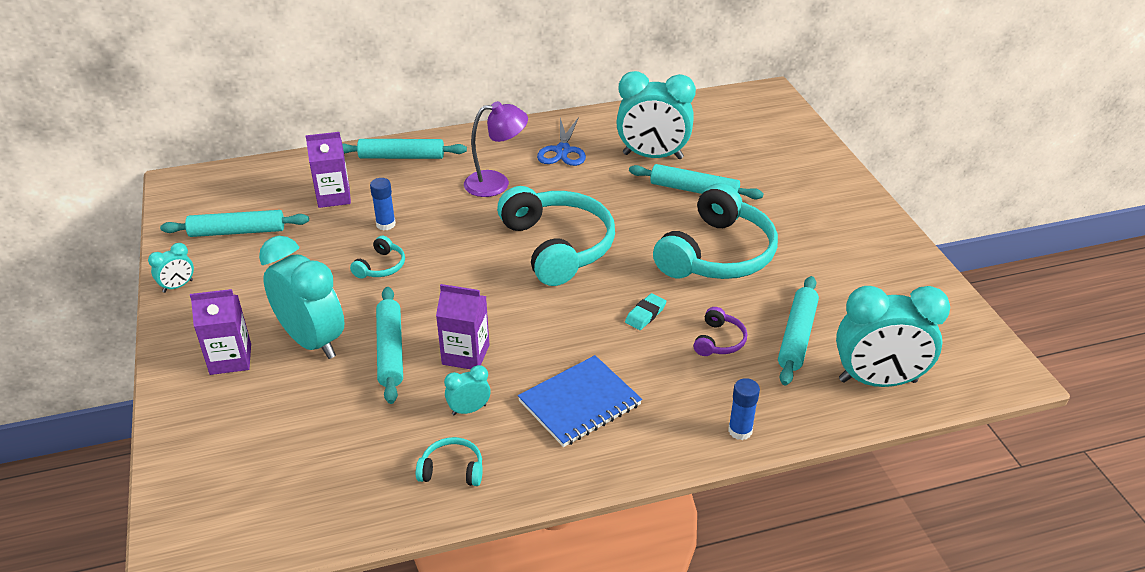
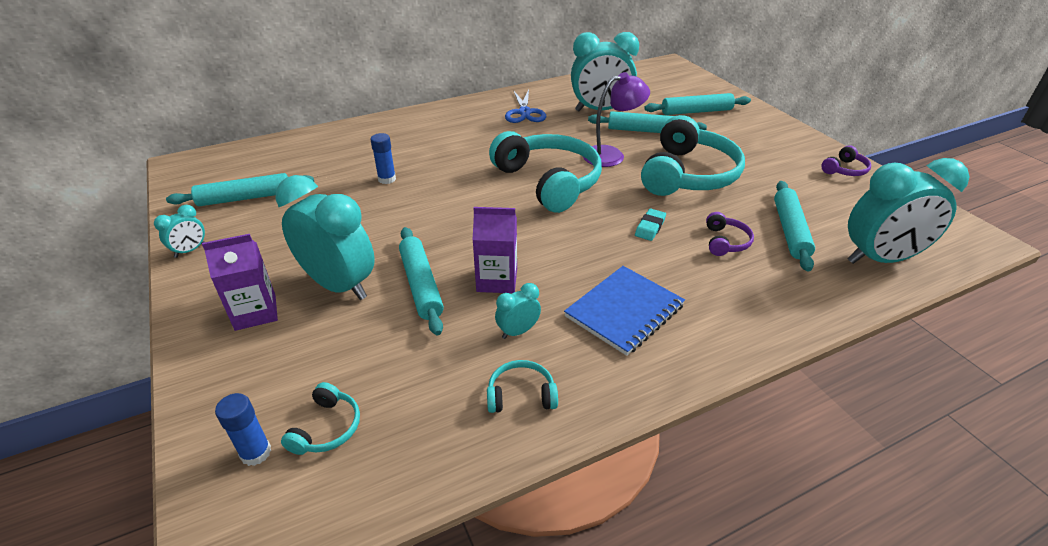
camera: 10 degrees left, 0 degrees up
(334, 197) = (333, 162): purple carton -> none
(381, 266) = (392, 213): turquoise headphones -> turquoise headphones (327, 428)
(401, 157) = (387, 128): turquoise rolling pin -> turquoise rolling pin (696, 111)
(496, 183) = (477, 140): purple lamp -> purple lamp (611, 155)
(740, 431) = (786, 318): blue glue stick -> blue glue stick (256, 453)
(904, 268) = (845, 170): none -> purple headphones

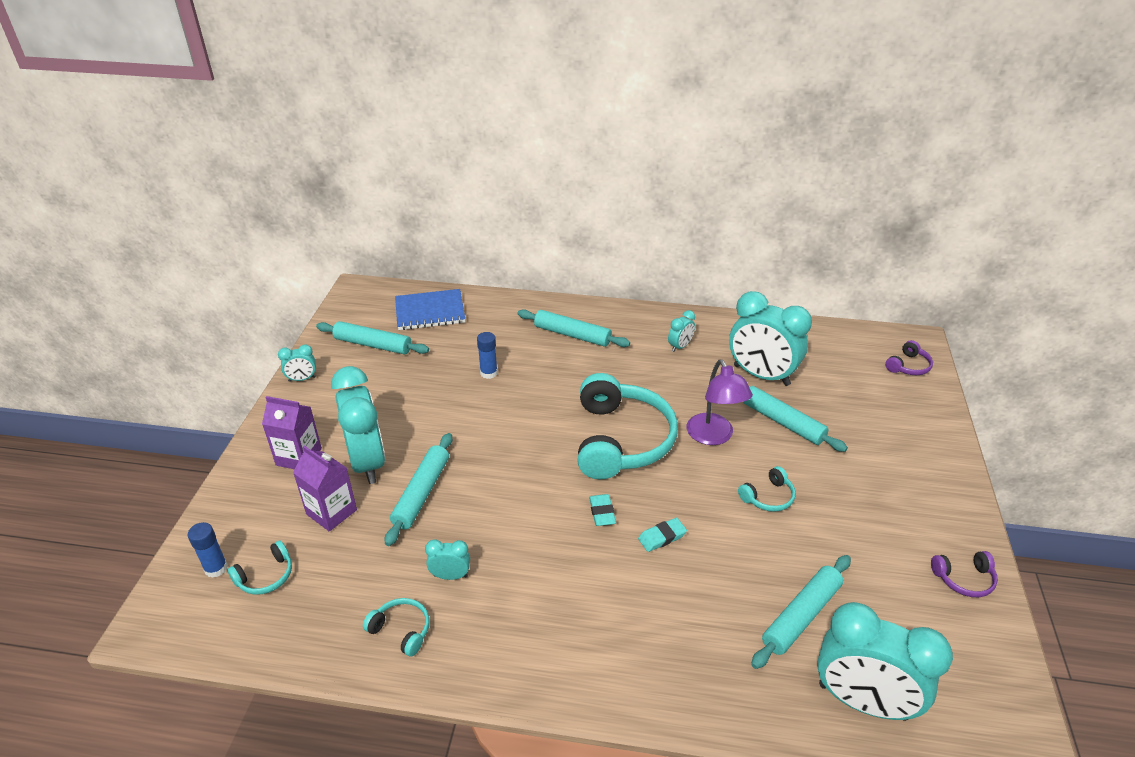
camera: 35 degrees right, 0 degrees up
(497, 280) = (479, 520): purple carton -> purple carton (331, 512)
(524, 113) = (680, 346): blue scissors -> turquoise clock
(589, 231) = (602, 512): none -> turquoise eraser
(611, 155) = (713, 436): purple lamp -> purple lamp turned 60 degrees clockwise
(624, 311) = (549, 607): blue notebook -> blue notebook (430, 312)
(688, 174) = (768, 497): turquoise headphones -> turquoise headphones, size x0.43
(696, 111) = (871, 421): turquoise rolling pin -> turquoise rolling pin (572, 335)
(725, 242) = (718, 591): purple headphones -> purple headphones (908, 366)

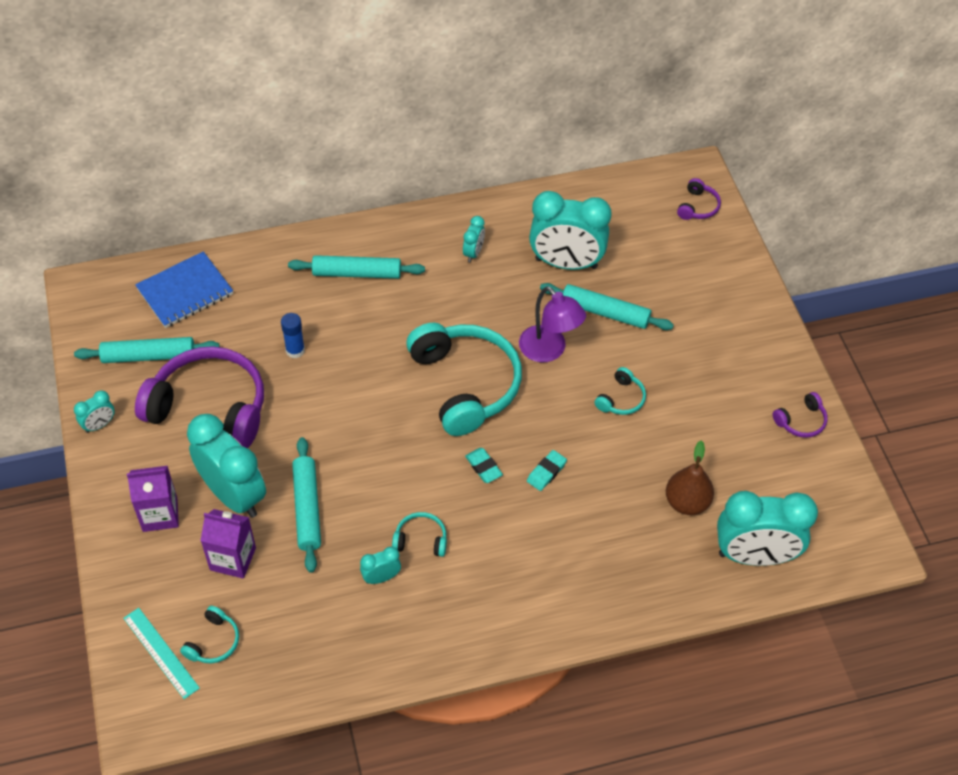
camera: 25 degrees left, 15 degrees up
(216, 568) = (161, 653): blue glue stick -> turquoise ruler
(394, 392) = (210, 407): none -> purple headphones
(401, 630) = (367, 641): turquoise headphones -> turquoise headphones (421, 539)
(801, 616) = (687, 502): turquoise rolling pin -> brown pear

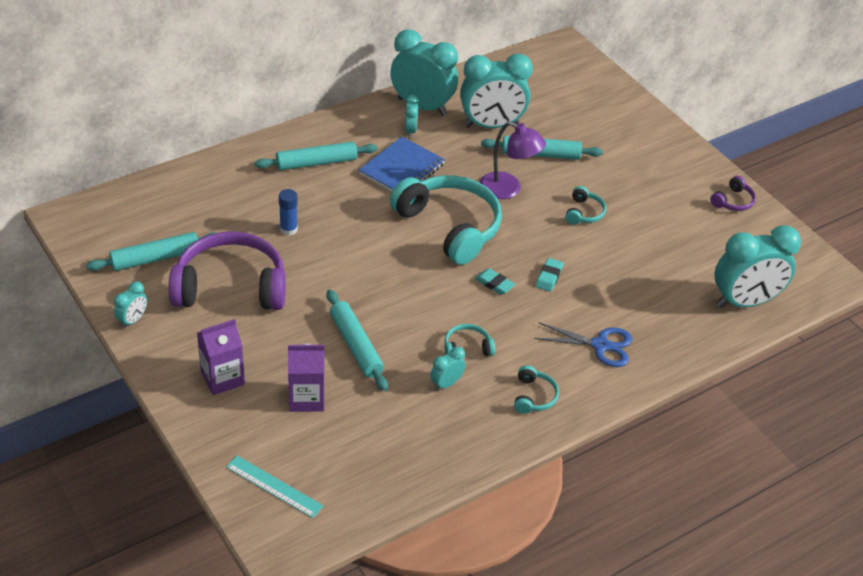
camera: 20 degrees left, 10 degrees down
(185, 291) = (167, 203): blue notebook -> blue notebook (402, 169)
(213, 642) = (319, 467): turquoise headphones -> turquoise headphones (534, 396)
(234, 495) = (284, 349): turquoise clock -> turquoise clock (422, 106)
(566, 571) = (601, 345): none -> blue scissors
(687, 502) = (673, 275): brown pear -> none
(698, 207) = (578, 69): purple headphones -> none

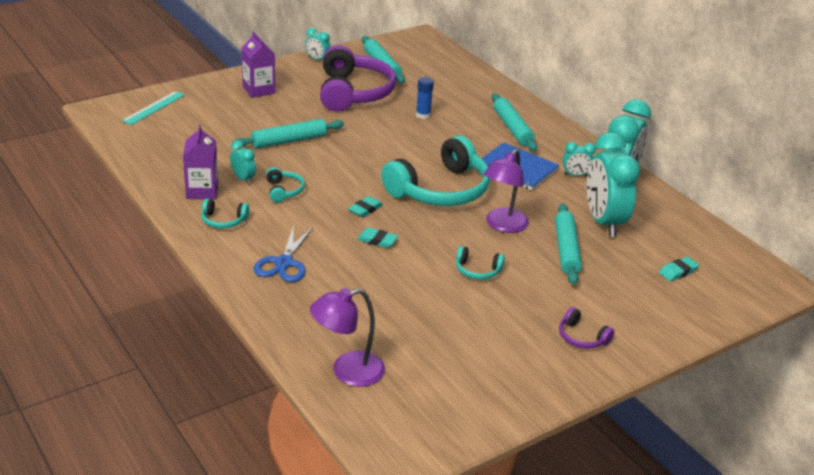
camera: 90 degrees right, 10 degrees down
(306, 398) = (235, 120): purple carton -> purple carton (202, 191)
(560, 96) = (678, 271): none -> turquoise eraser
(733, 201) = (524, 388): purple headphones -> purple headphones (581, 337)
(744, 302) = (347, 371): turquoise clock -> purple lamp

